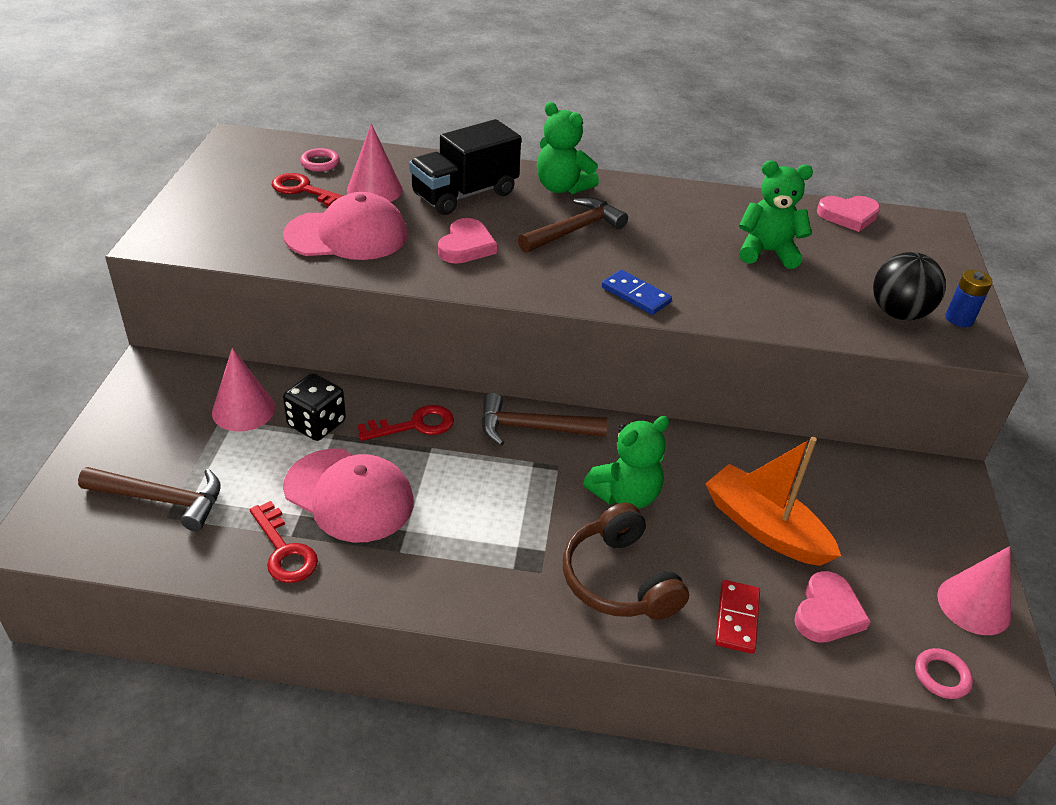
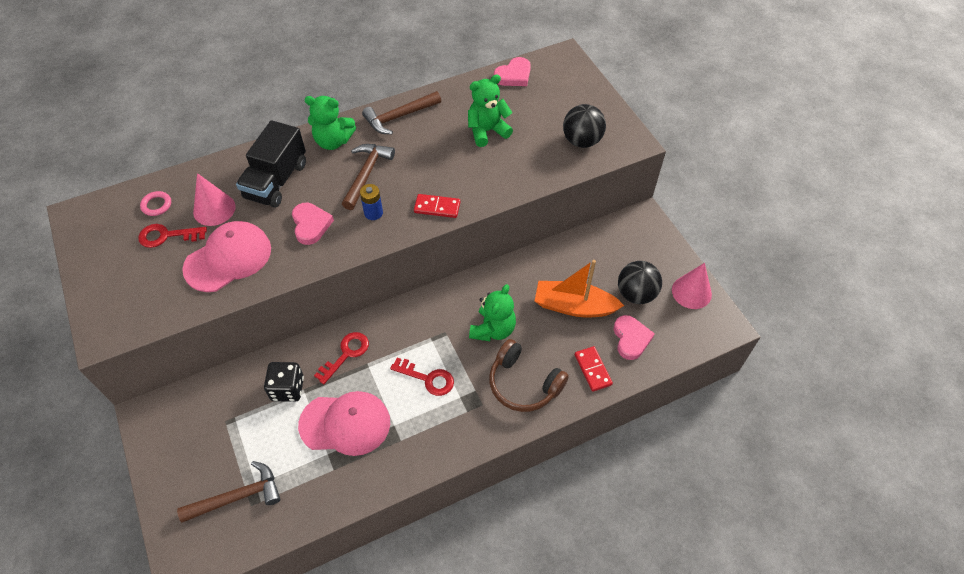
camera: 30 degrees left, 15 degrees up
(243, 410) = (234, 406): pink cone -> none
(284, 550) = (337, 481): red key -> red key (428, 378)
(533, 428) = (414, 315): brown hammer -> brown hammer (399, 117)
(636, 295) = (437, 207): blue domino -> red domino
(875, 561) = (636, 294): none -> black ball
(941, 676) = (698, 342): pink ring -> none
(959, 319) = (613, 127): blue battery -> blue battery (373, 213)

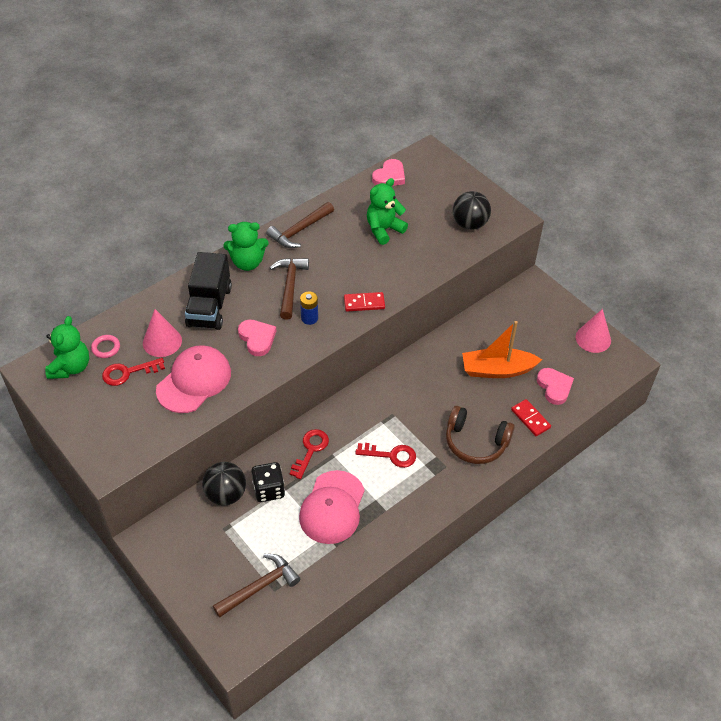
camera: 15 degrees left, 5 degrees down
(345, 424) = (332, 507): pink cap -> pink cap turned 120 degrees clockwise
(493, 329) = (434, 403): green teddy bear -> green teddy bear (71, 367)
(636, 294) = (547, 349): black ball -> black ball (226, 494)

